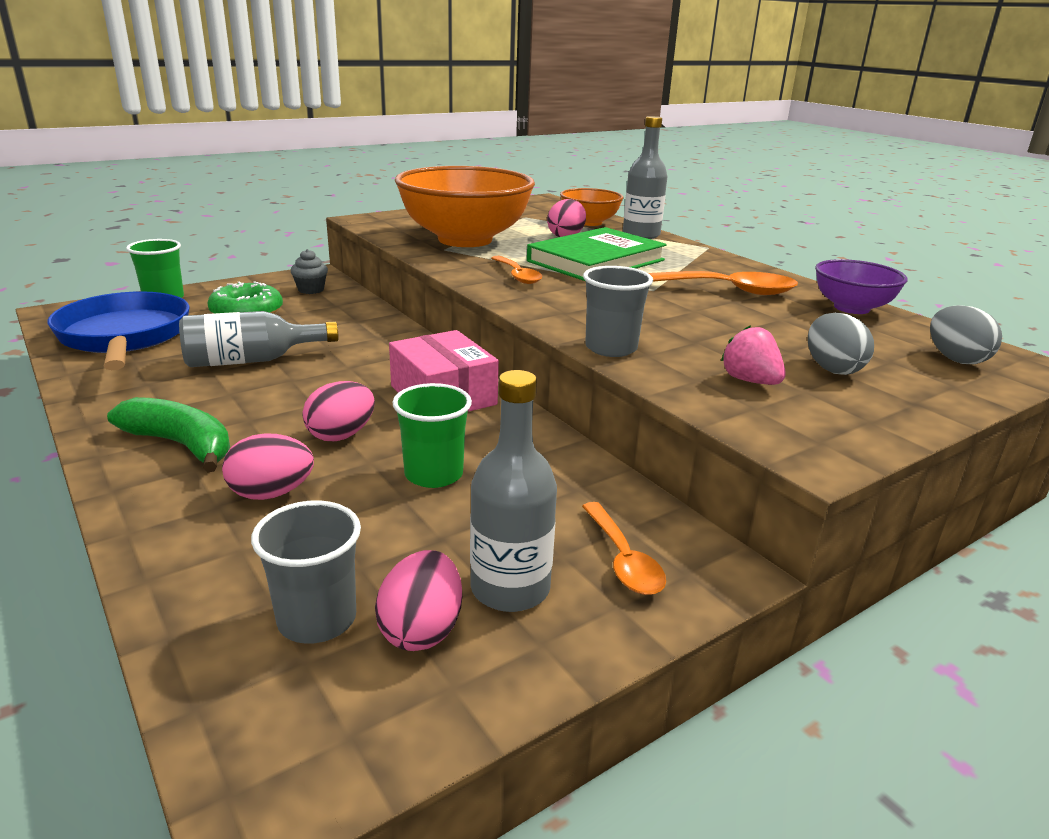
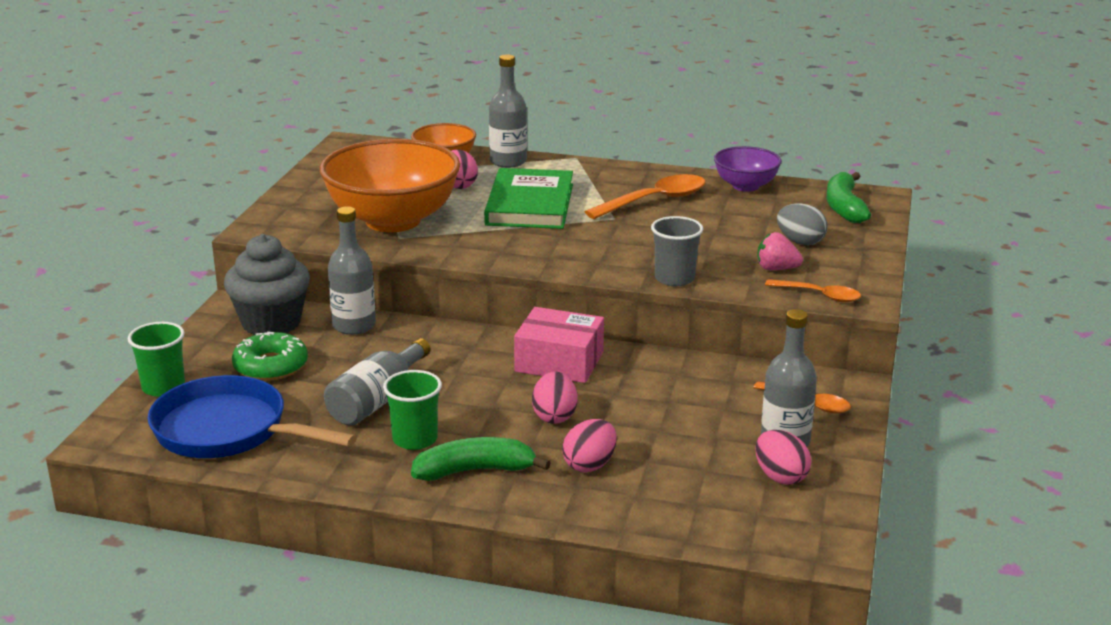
camera: 40 degrees left, 0 degrees up
(311, 290) = (271, 323): grey cupcake -> grey cupcake, size x2.15
(317, 619) = (731, 498): grey cup -> none
(355, 310) = (354, 325): none -> grey bottle
(433, 474) = (650, 410): green cup -> green cup (415, 439)
(517, 275) = (507, 242): orange spoon -> orange spoon (819, 295)
(955, 359) = (844, 207): grey egg -> green banana

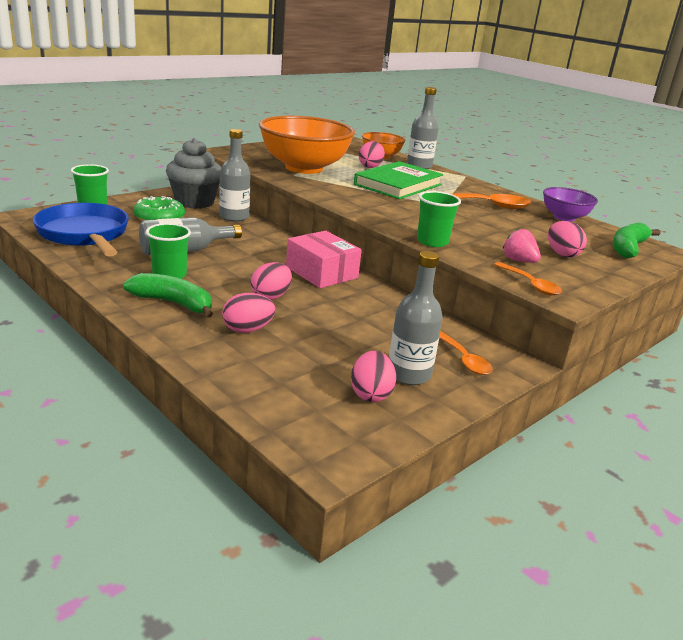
camera: 30 degrees right, 0 degrees up
(674, 278) = (432, 242): grey cup -> green cup
(800, 242) = (562, 254): grey egg -> pink egg

